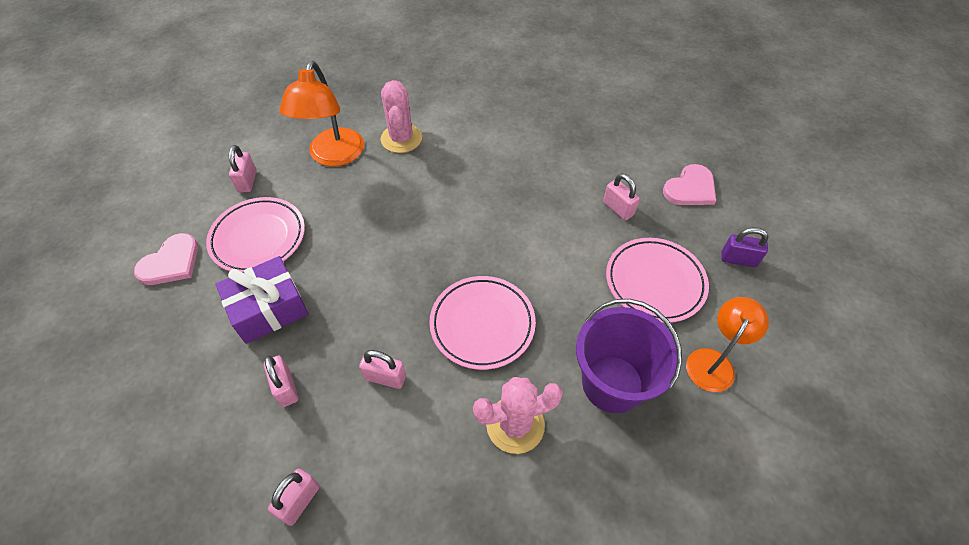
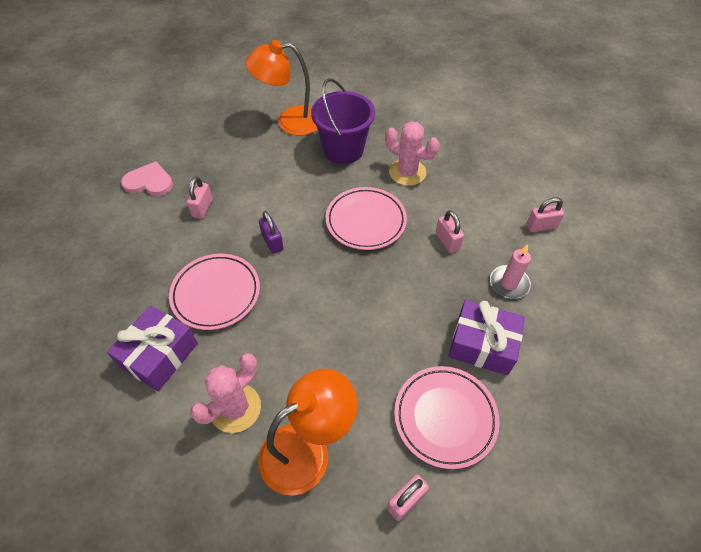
camera: 130 degrees left, 0 degrees up
(171, 262) = (533, 463): pink heart -> none
(286, 388) = (509, 283): pink padlock -> pink candle
(483, 122) = (159, 355): none -> purple gift
(655, 282) = (255, 163): pink plate -> pink plate (216, 293)
(714, 362) = (290, 121): orange lamp -> orange lamp, size x1.50
(738, 259) = (202, 138): purple padlock -> purple padlock (272, 242)

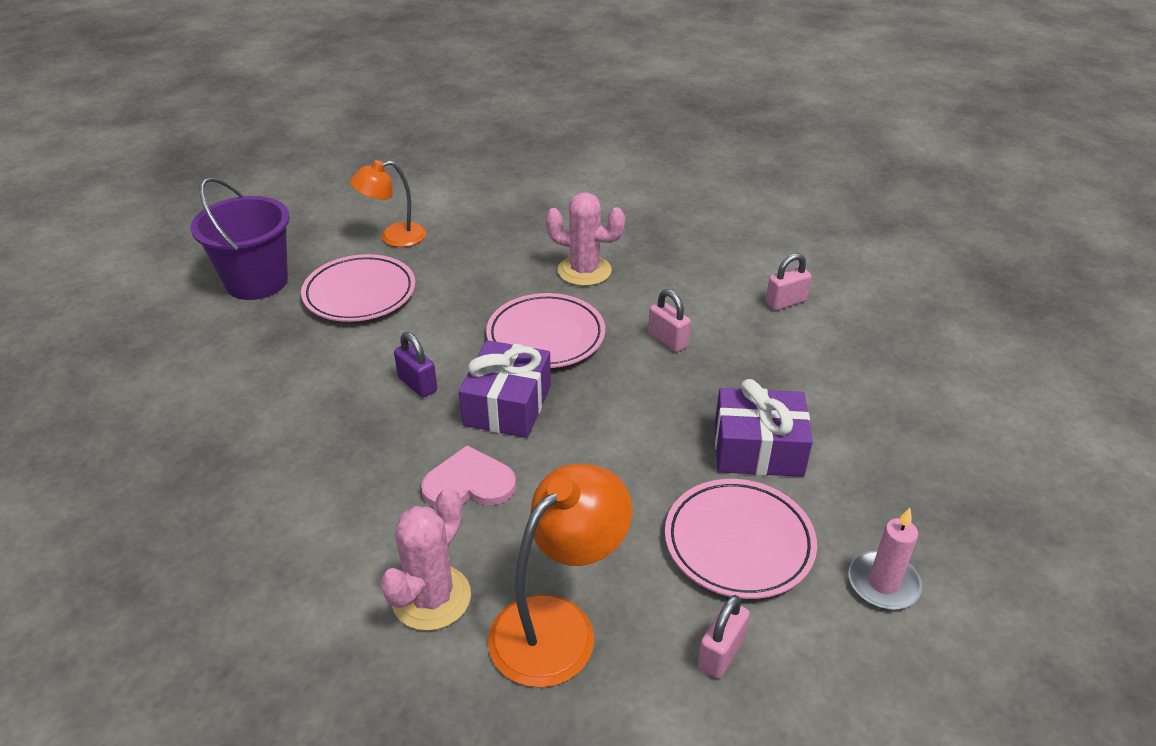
camera: 15 degrees left, 15 degrees down
(149, 182) = (198, 342): pink heart -> pink heart (469, 483)
(159, 355) = (288, 556): purple gift -> purple gift (507, 405)
(203, 208) = (295, 361): pink padlock -> none
(216, 293) = (352, 462): pink plate -> pink plate (360, 293)
(290, 121) = (393, 237): orange lamp -> orange lamp, size x0.67
(343, 150) = (484, 259): purple bucket -> purple bucket (257, 282)
(509, 283) = (767, 373): pink candle -> pink candle (883, 583)

